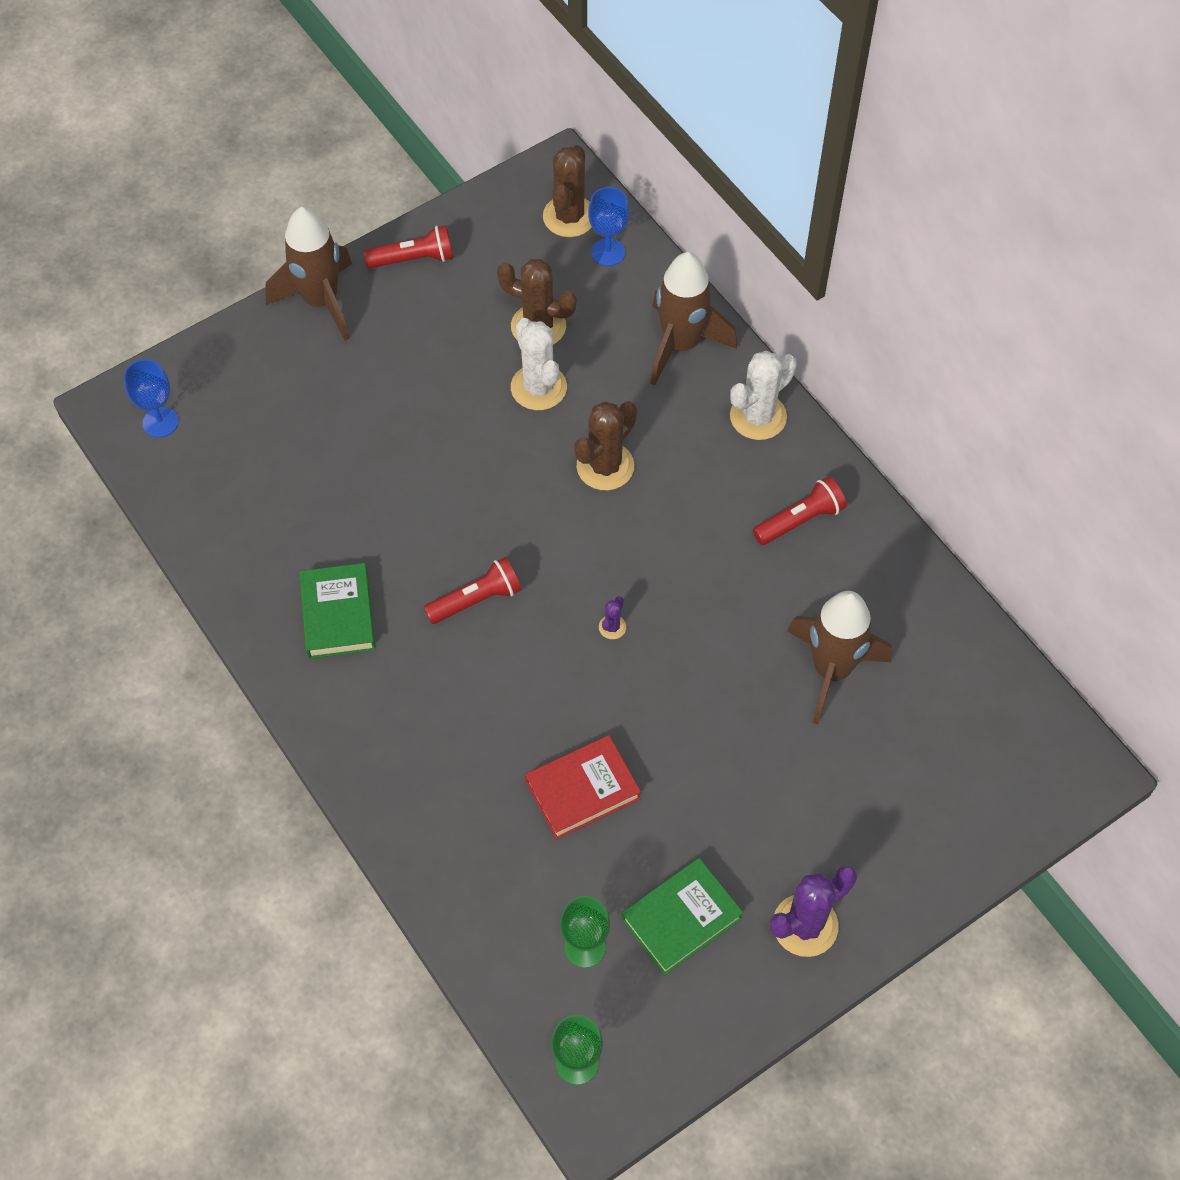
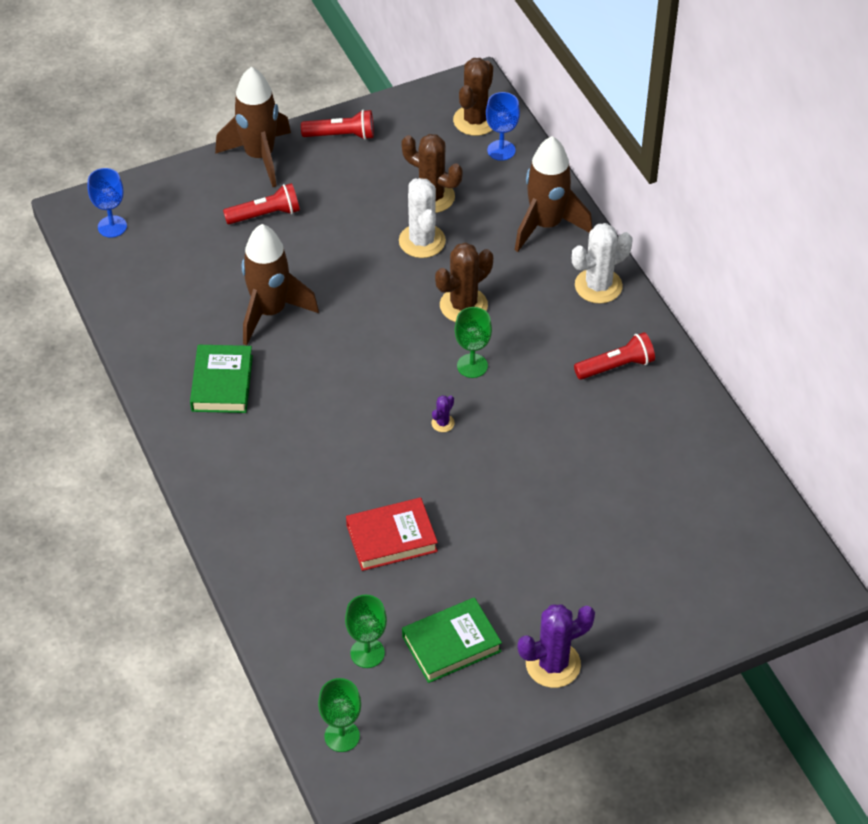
camera: 10 degrees right, 10 degrees down
(476, 600) = (336, 388): red flashlight -> red flashlight (265, 215)
(631, 545) = (472, 366): none -> green goblet
(831, 670) = (617, 480): brown rocket -> brown rocket (270, 312)

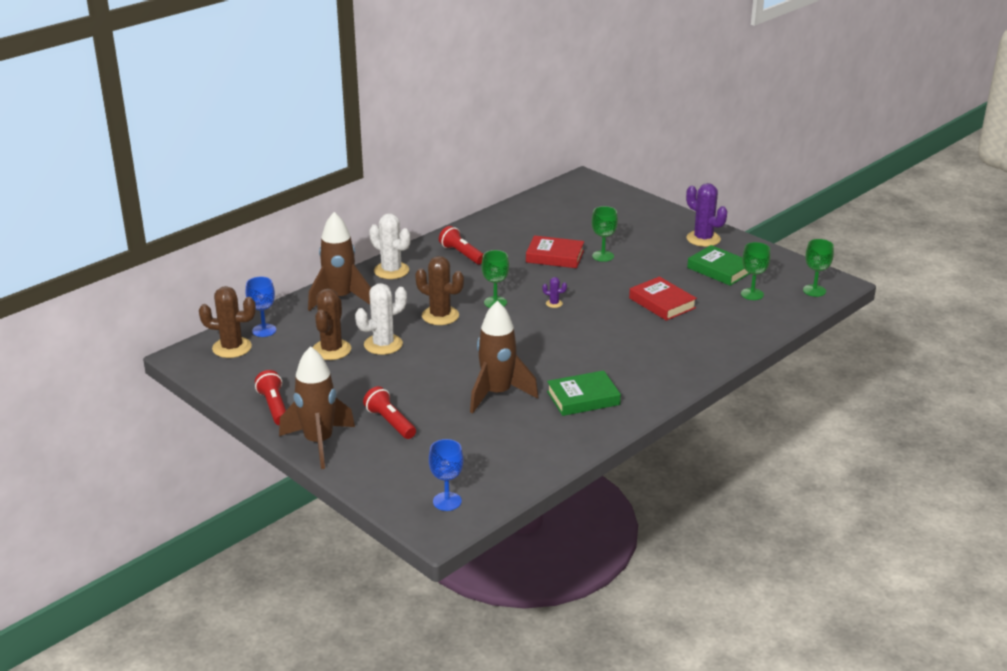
camera: 110 degrees left, 20 degrees down
(549, 519) = (603, 256): none -> green goblet
(569, 464) = (555, 256): none -> red book

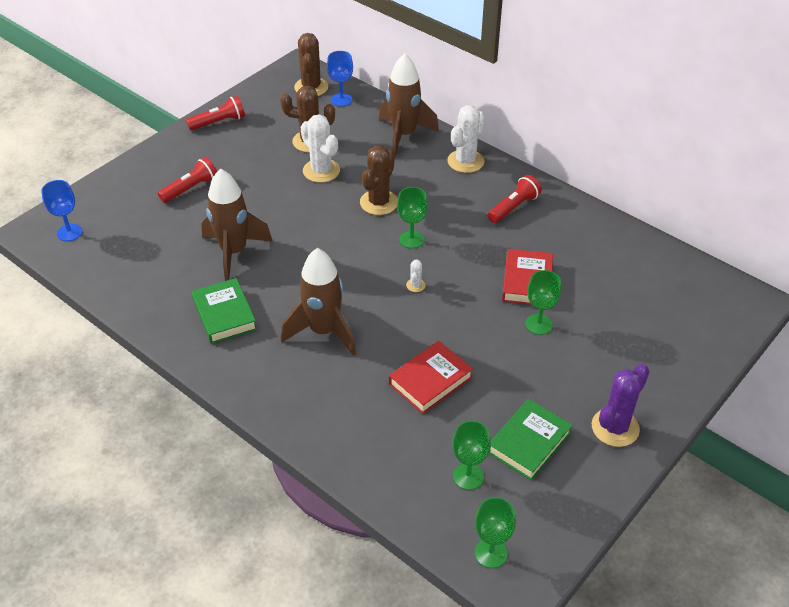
camera: 85 degrees right, 15 degrees up
(319, 443) = (164, 152): brown rocket -> brown rocket (323, 331)
(554, 303) = (415, 285): purple cactus -> white cactus

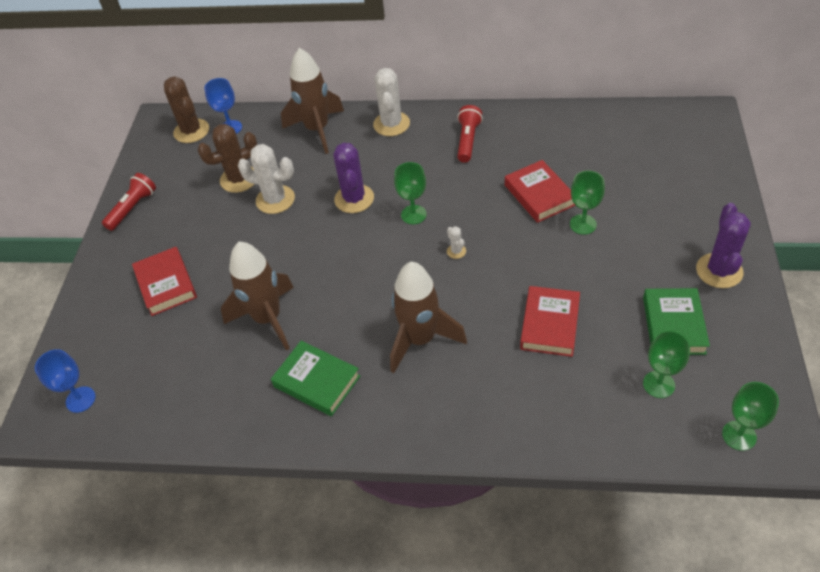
camera: 30 degrees left, 5 degrees up
(191, 188) = (166, 284): red flashlight -> red book
(379, 202) = (354, 199): brown cactus -> purple cactus

